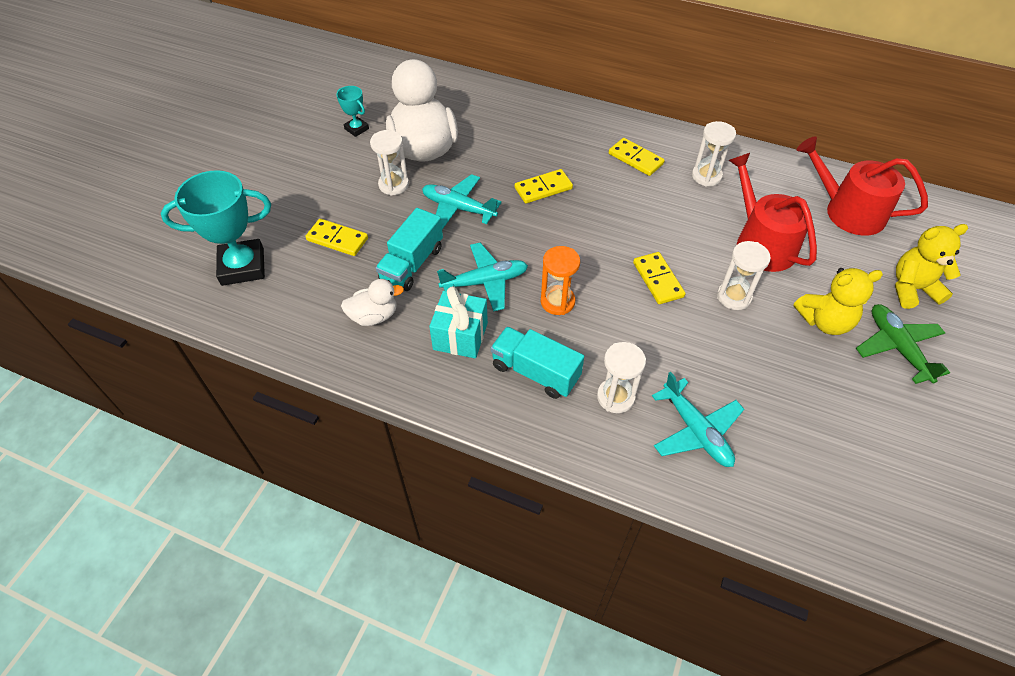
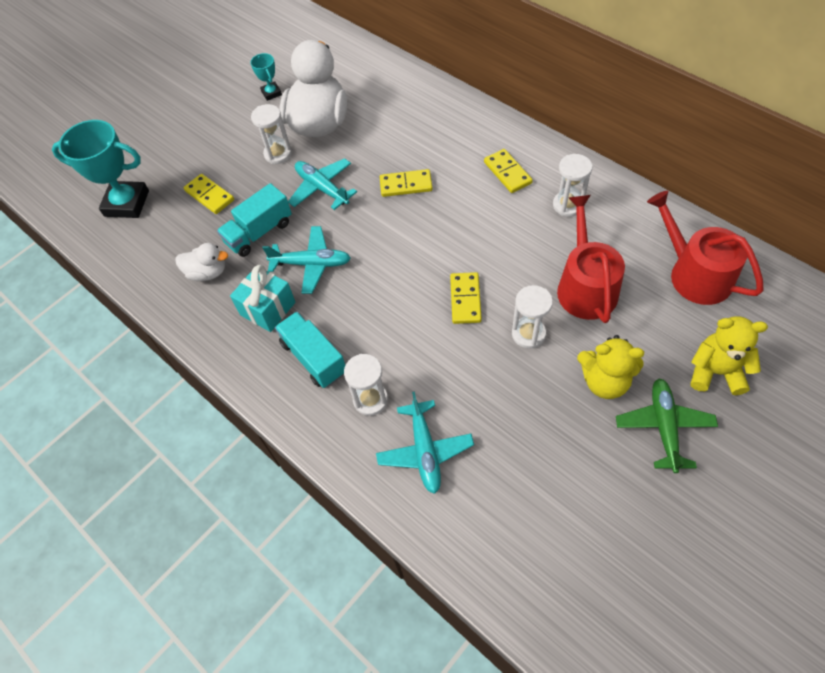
camera: 25 degrees right, 5 degrees up
(557, 301) = (364, 298): orange hourglass -> none

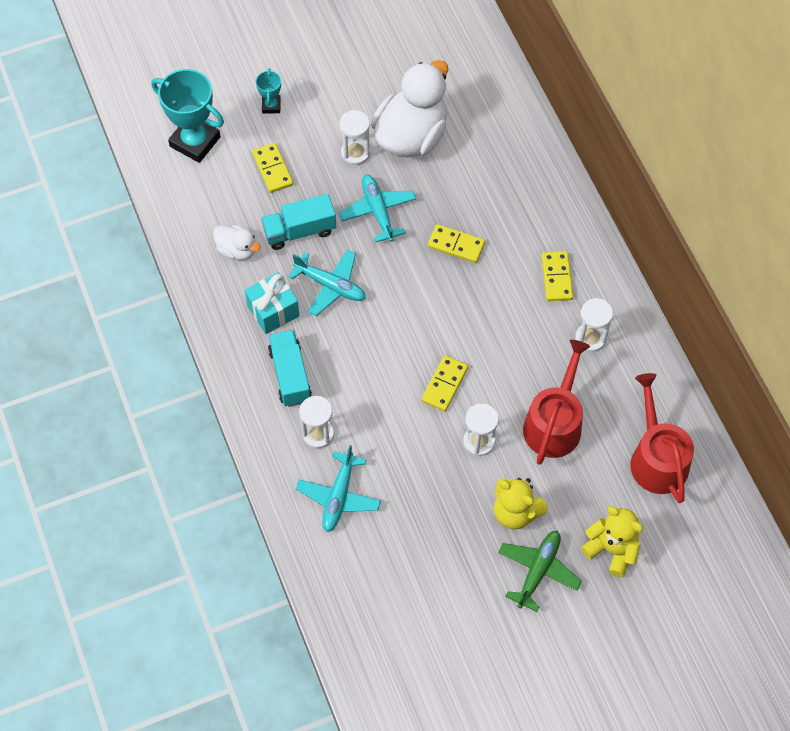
camera: 20 degrees right, 5 degrees up
(271, 93) = (382, 76): turquoise trophy -> turquoise trophy (271, 106)

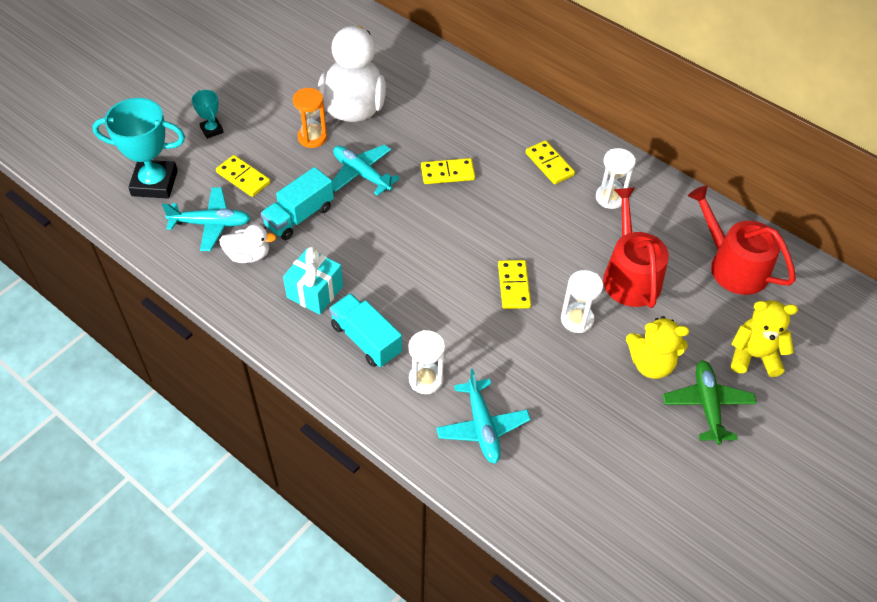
camera: 30 degrees left, 10 degrees down
(330, 285) = (356, 249): turquoise plane -> turquoise plane (211, 224)
(355, 153) = (312, 137): white hourglass -> orange hourglass

